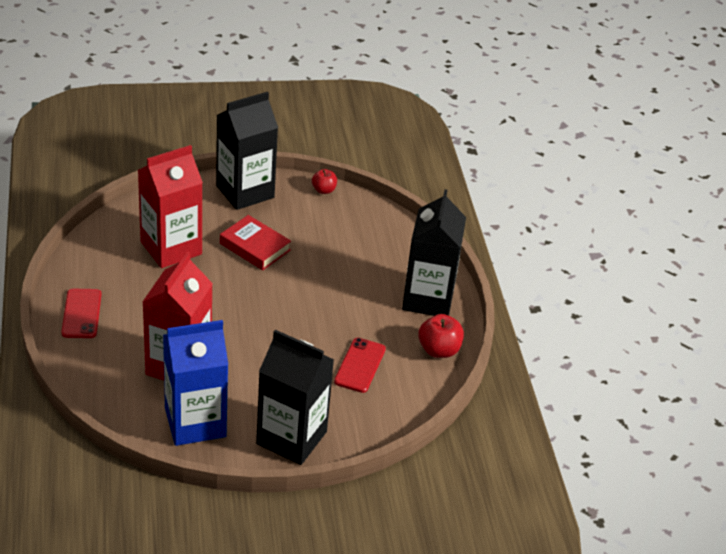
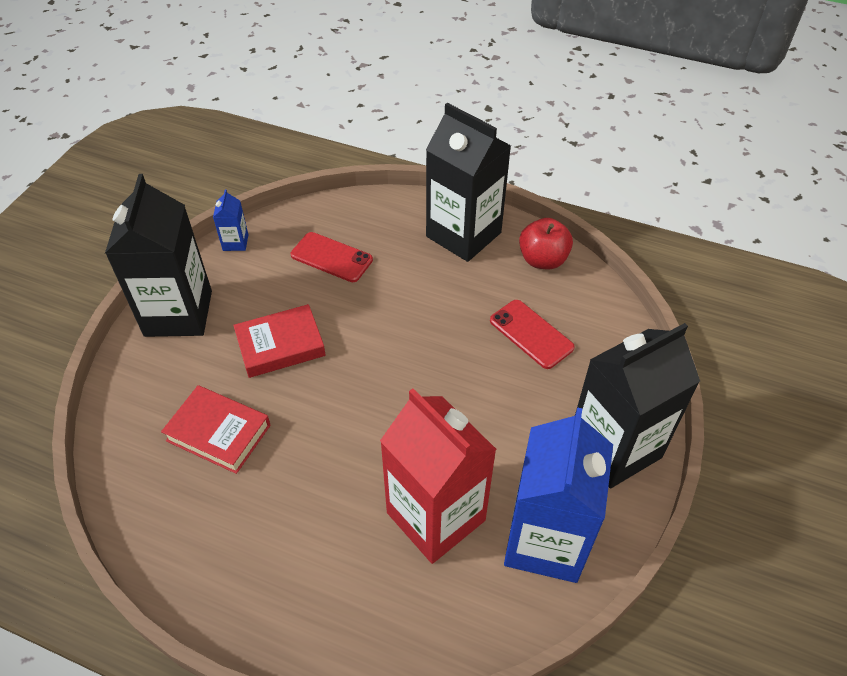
camera: 55 degrees left, 10 degrees up
(81, 314) = (269, 597): red phone -> red phone (331, 257)
(171, 248) = (218, 433): red carton -> red book
(324, 190) = (235, 242): red apple -> blue carton

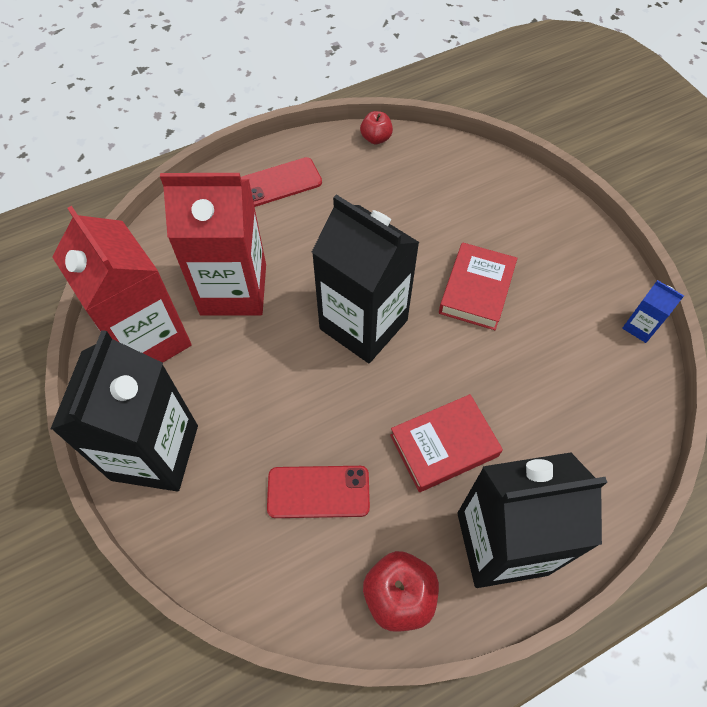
camera: 130 degrees right, 10 degrees up
(139, 540) = (376, 138): none -> red apple
(178, 313) = (571, 243): black carton -> black carton (363, 324)
(218, 433) = (422, 210): red book -> red book (444, 445)
(331, 257) = (559, 392): red phone -> red phone (280, 182)
(545, 540) = (148, 339): blue carton -> red carton

